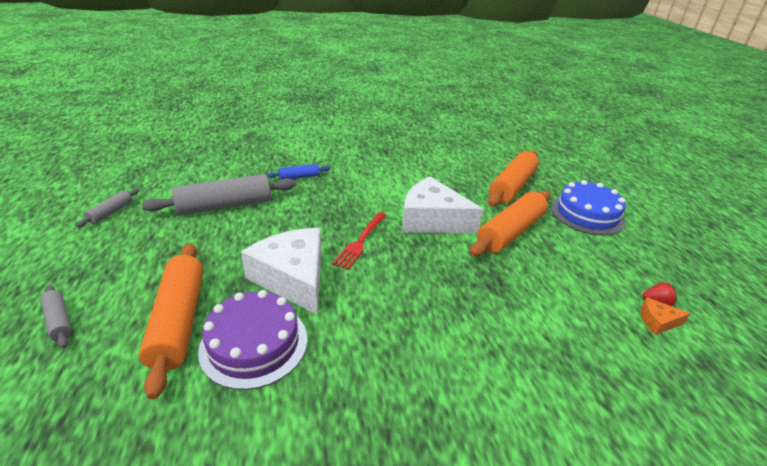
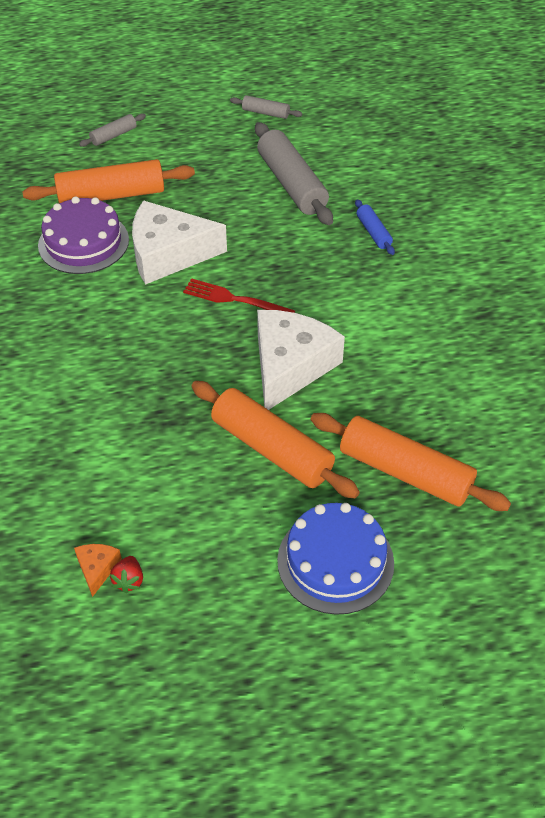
camera: 90 degrees right, 15 degrees up
(293, 278) = (168, 254): white cheese -> white cheese turned 150 degrees counterclockwise

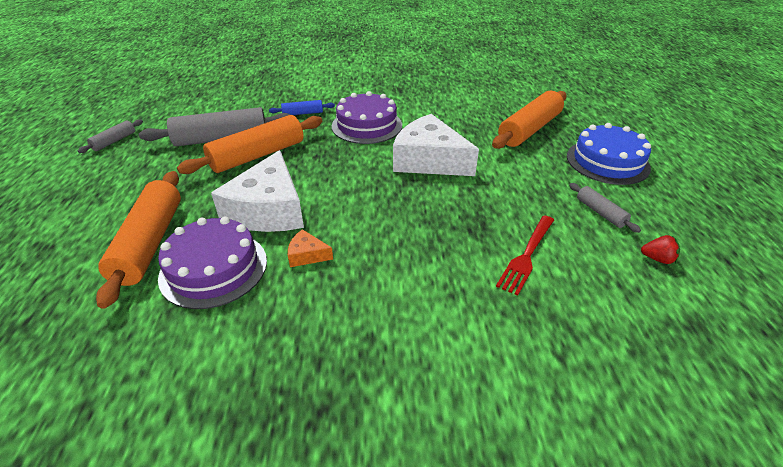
camera: 80 degrees left, 10 degrees down
(97, 568) = (652, 278): orange cheese -> orange cheese (307, 255)
(113, 136) = (45, 235): grey rolling pin -> grey rolling pin (600, 212)
(234, 299) = (347, 178): red fork -> red fork (527, 255)
(271, 449) = (512, 176): orange rolling pin -> orange rolling pin (258, 155)
(360, 296) = (367, 125): none -> purple cake

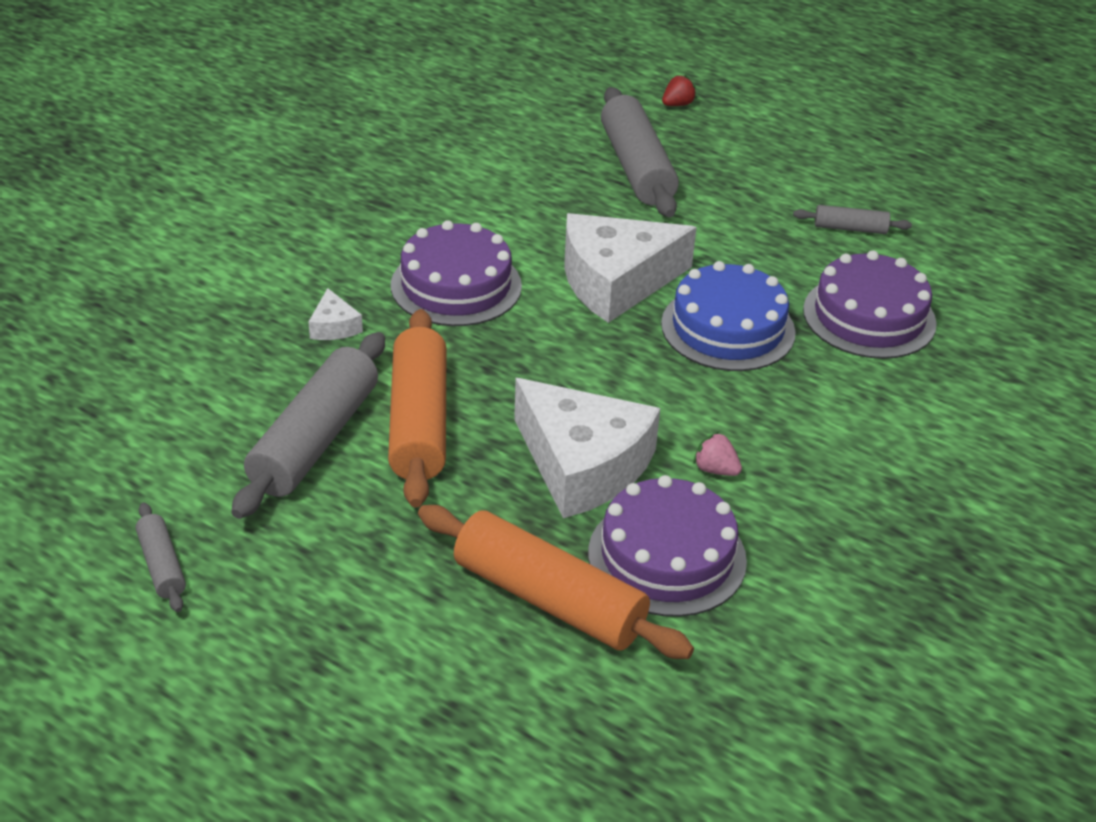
camera: 55 degrees left, 0 degrees up
(302, 113) = (334, 326): blue rolling pin -> white cheese
(307, 255) = (715, 470): orange cheese -> pink strawberry
(527, 255) = (869, 316): red fork -> purple cake
(529, 129) = (636, 167): orange rolling pin -> grey rolling pin
(607, 161) = (768, 162): blue cake -> blue cake (728, 328)
(657, 259) = (948, 244): red strawberry -> red strawberry (677, 104)

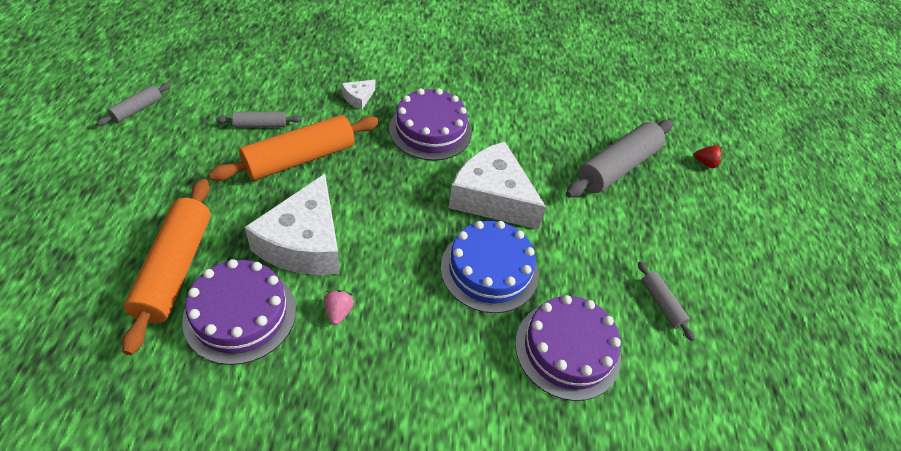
camera: 55 degrees right, 10 degrees up
(315, 440) = (260, 125): grey rolling pin -> grey rolling pin, size x0.48

